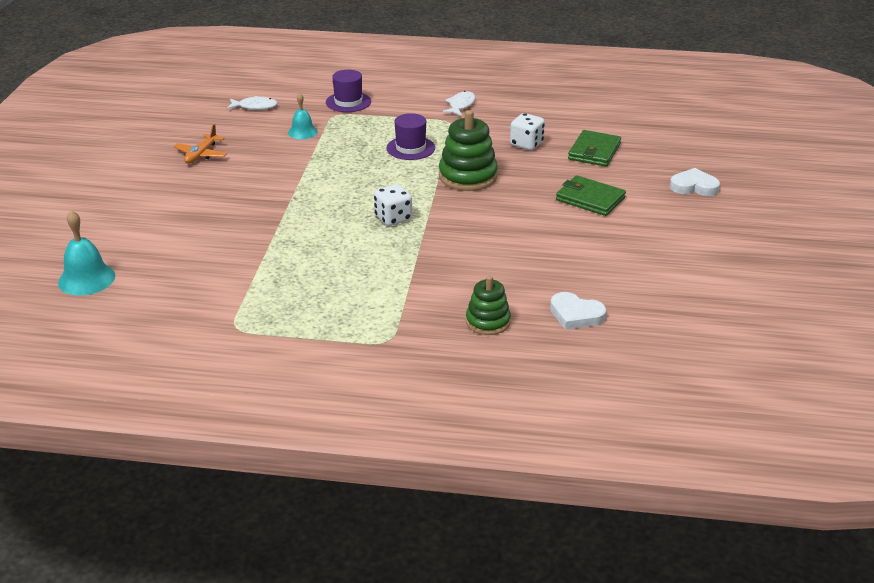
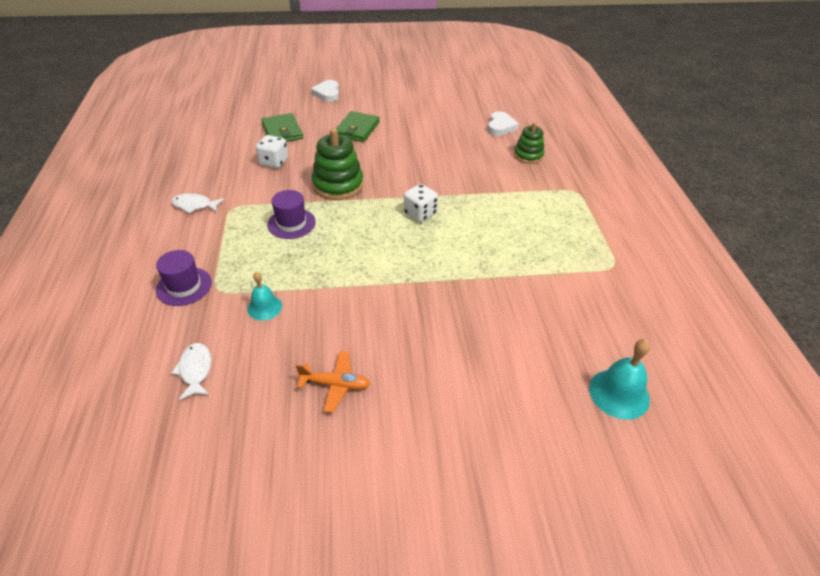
camera: 105 degrees left, 10 degrees up
(594, 151) = (282, 131): green wallet -> green wallet turned 60 degrees clockwise

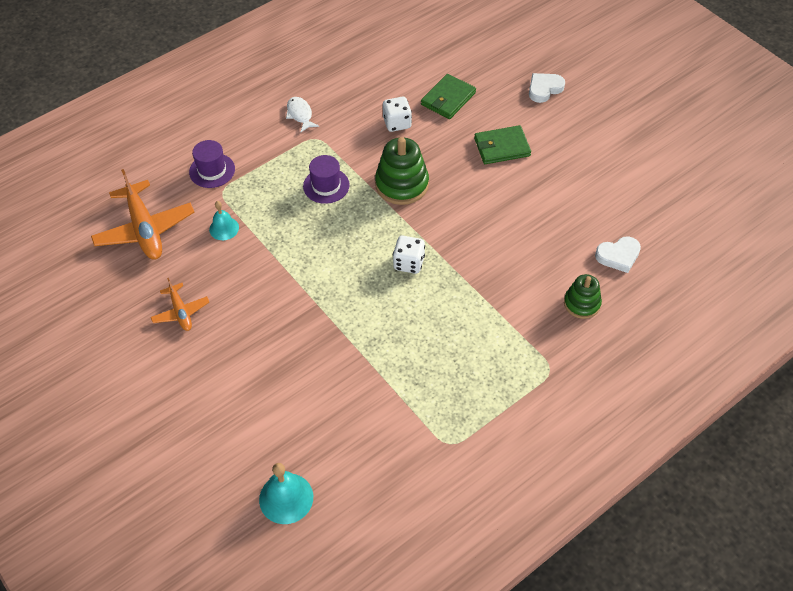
camera: 60 degrees right, 10 degrees up
(195, 370) = (145, 229): white fish -> orange plane

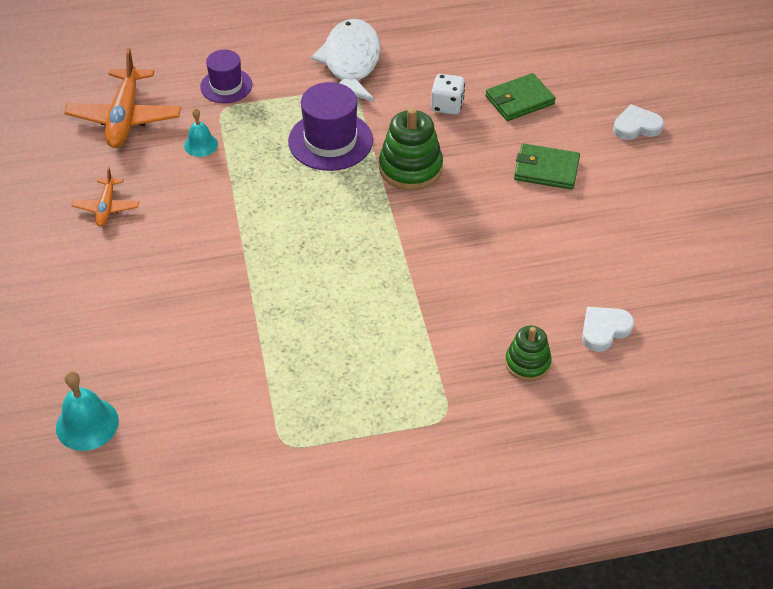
camera: 25 degrees right, 5 degrees down
(300, 114) = (350, 63): white fish -> white fish, size x2.16
(326, 186) = (330, 141): purple hat -> purple hat, size x1.57
(409, 263) = (365, 248): white dice -> none
(618, 256) = (604, 330): white heart -> white heart turned 135 degrees clockwise

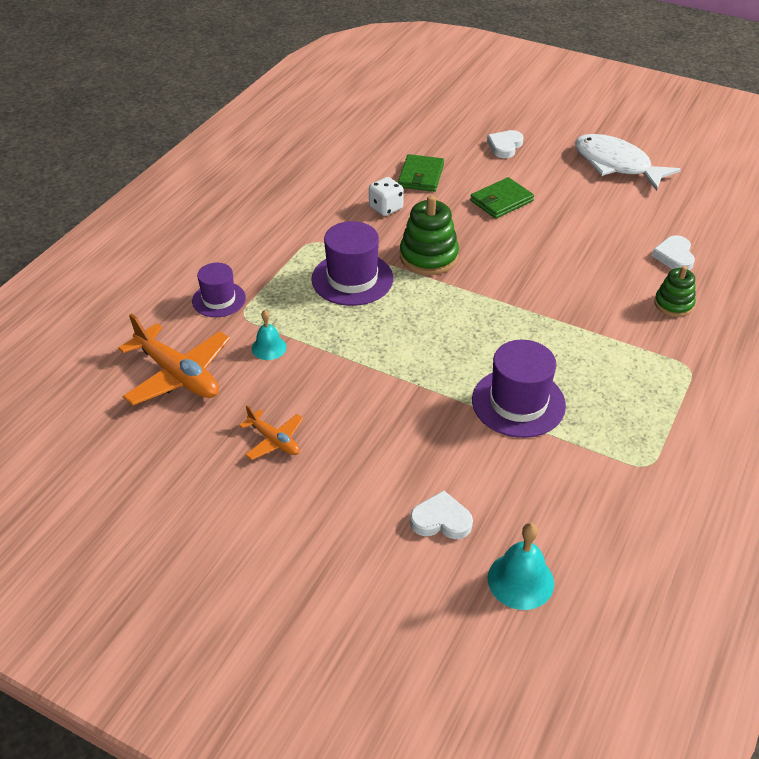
camera: 50 degrees left, 5 degrees down
(108, 345) = (441, 520): none -> white heart
(282, 322) = (518, 402): none -> purple hat
(350, 63) = (281, 226): white fish -> white fish (616, 165)

